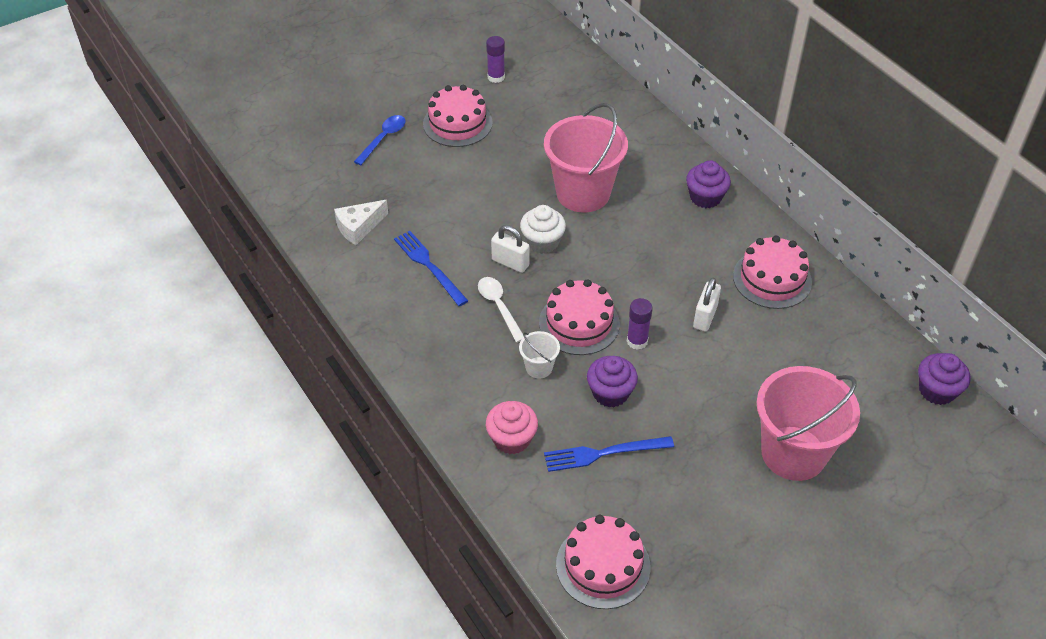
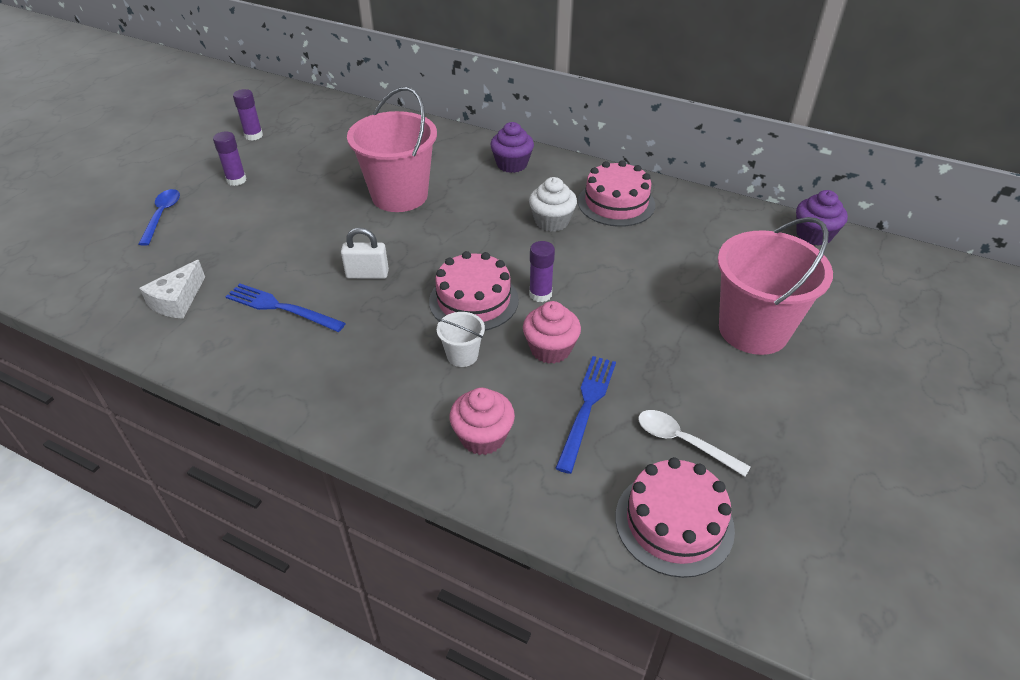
camera: 30 degrees left, 5 degrees down
(457, 123) = (236, 180): pink cake -> purple glue stick
(499, 306) = (381, 316): white spoon -> white spoon (682, 441)
(542, 242) = (388, 246): white cupcake -> white cupcake (551, 221)
(603, 453) = (587, 407): blue fork -> blue fork turned 150 degrees clockwise
(610, 393) = (550, 349): purple cupcake -> pink cupcake
(705, 317) = (585, 252): white padlock -> none

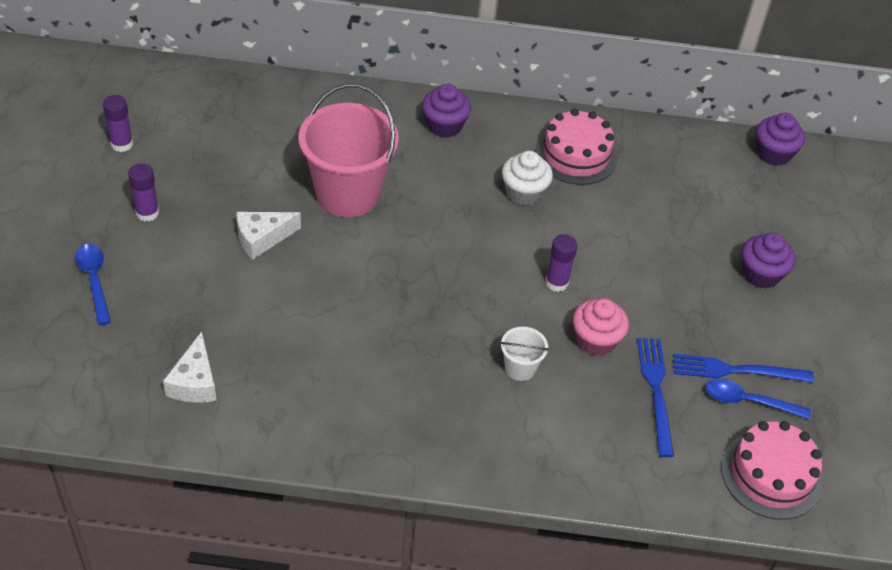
camera: 25 degrees left, 5 degrees up
(281, 308) = (311, 362): blue fork -> blue fork (736, 370)
(309, 213) = (262, 238): none -> white cheese
(367, 274) = (374, 301): white padlock -> none
(473, 300) = (497, 305): pink cake -> none
(482, 437) = (582, 444): pink cupcake -> none
(682, 441) = (747, 401): white spoon -> blue spoon
(753, 330) = (761, 274): pink bucket -> purple cupcake

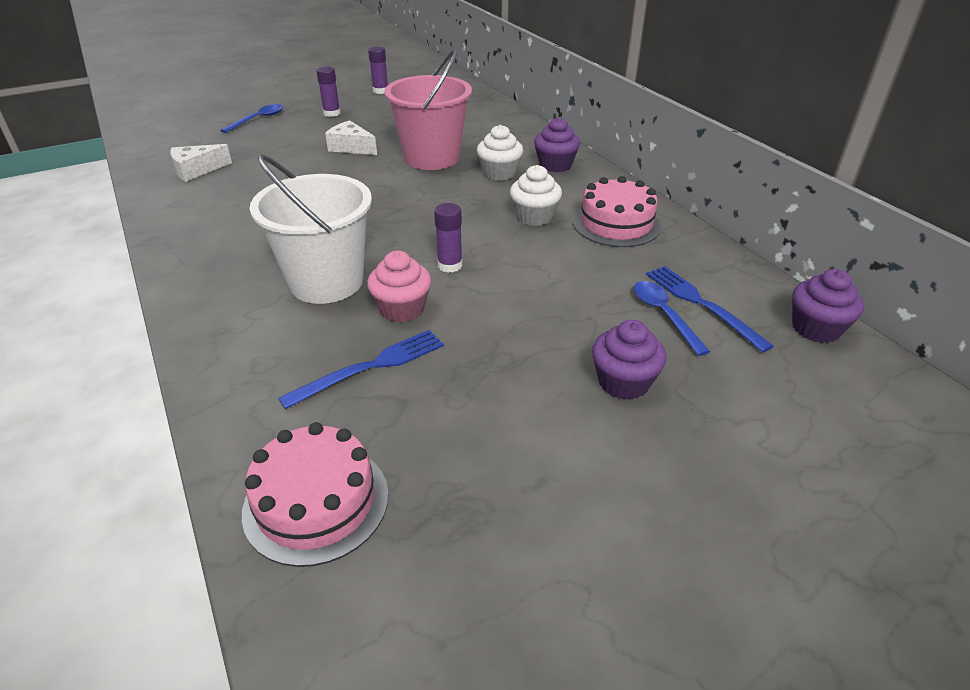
camera: 60 degrees right, 10 degrees down
(425, 168) = (499, 173): none -> white cupcake
(520, 368) = (326, 282): white bucket -> white bucket, size x2.28
(736, 370) = (456, 414): blue fork -> blue fork (702, 304)
(747, 401) = (417, 440): blue spoon -> blue spoon (663, 315)

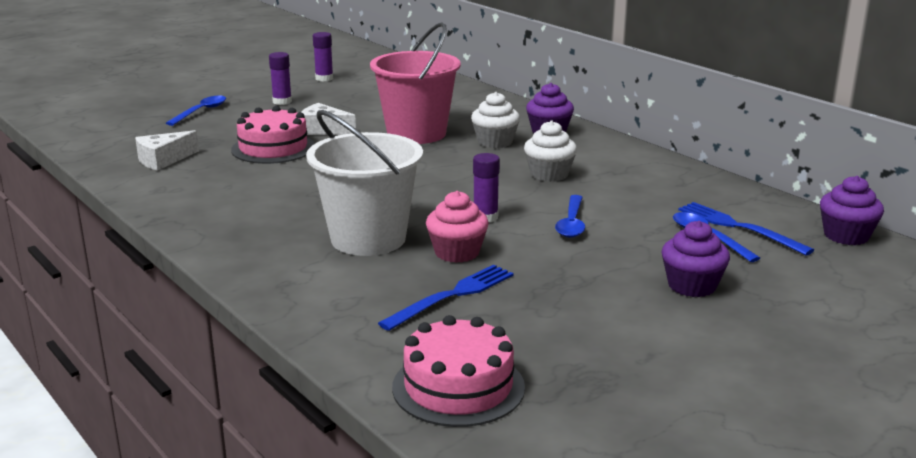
camera: 10 degrees left, 15 degrees down
(530, 282) = (571, 223): none -> blue spoon
(616, 224) = (632, 174): pink cake -> pink cake (273, 148)

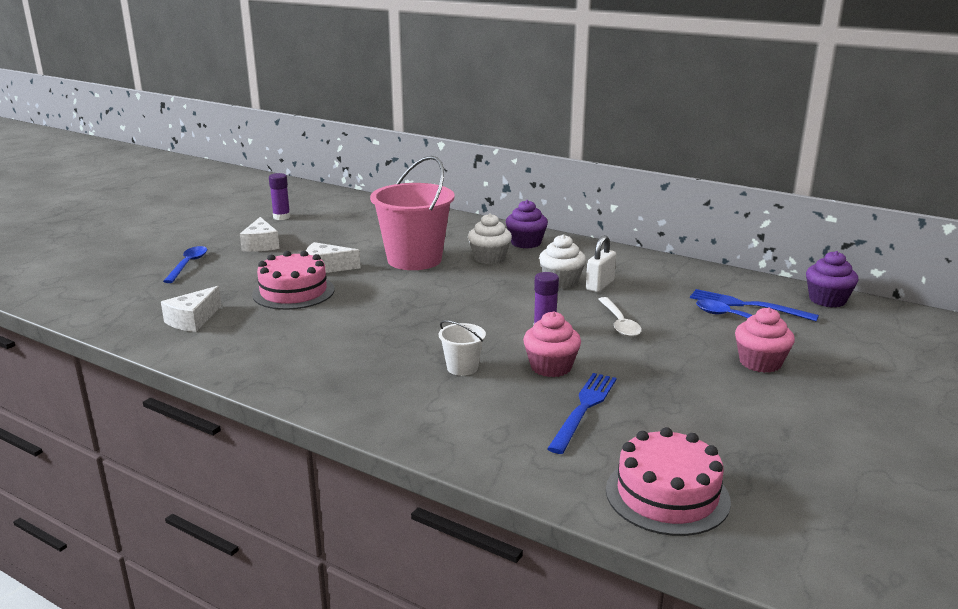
camera: 20 degrees left, 0 degrees up
(282, 102) = (261, 244): purple glue stick -> white cheese
(368, 239) = (462, 368): white bucket -> white bucket, size x0.44
(571, 223) = (619, 323): blue spoon -> white spoon
(588, 184) = (600, 285): none -> white padlock
(692, 286) = (760, 363): purple cupcake -> pink cupcake

